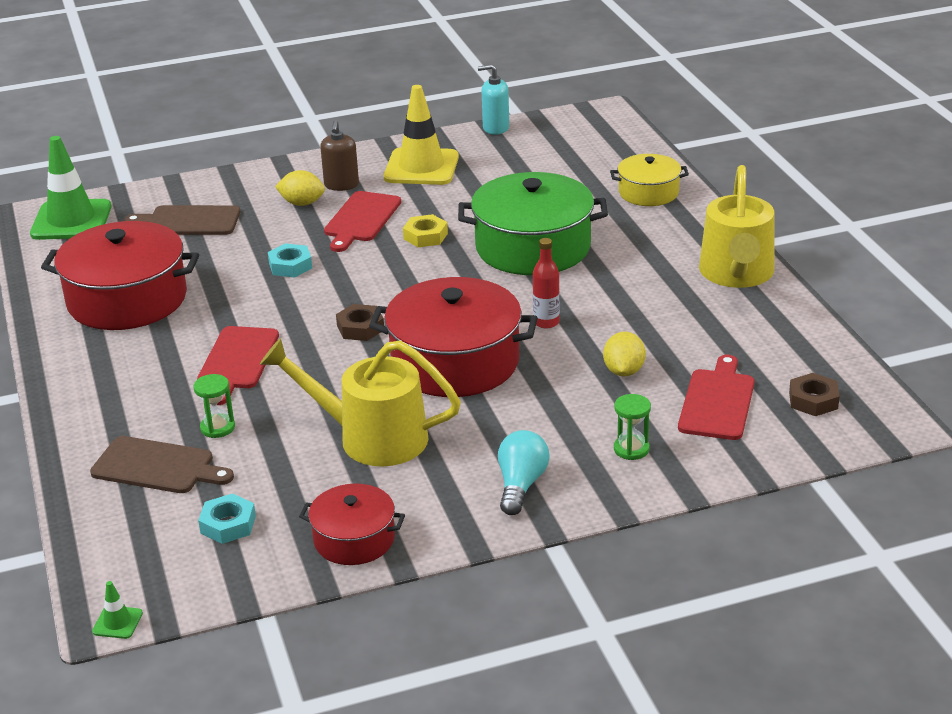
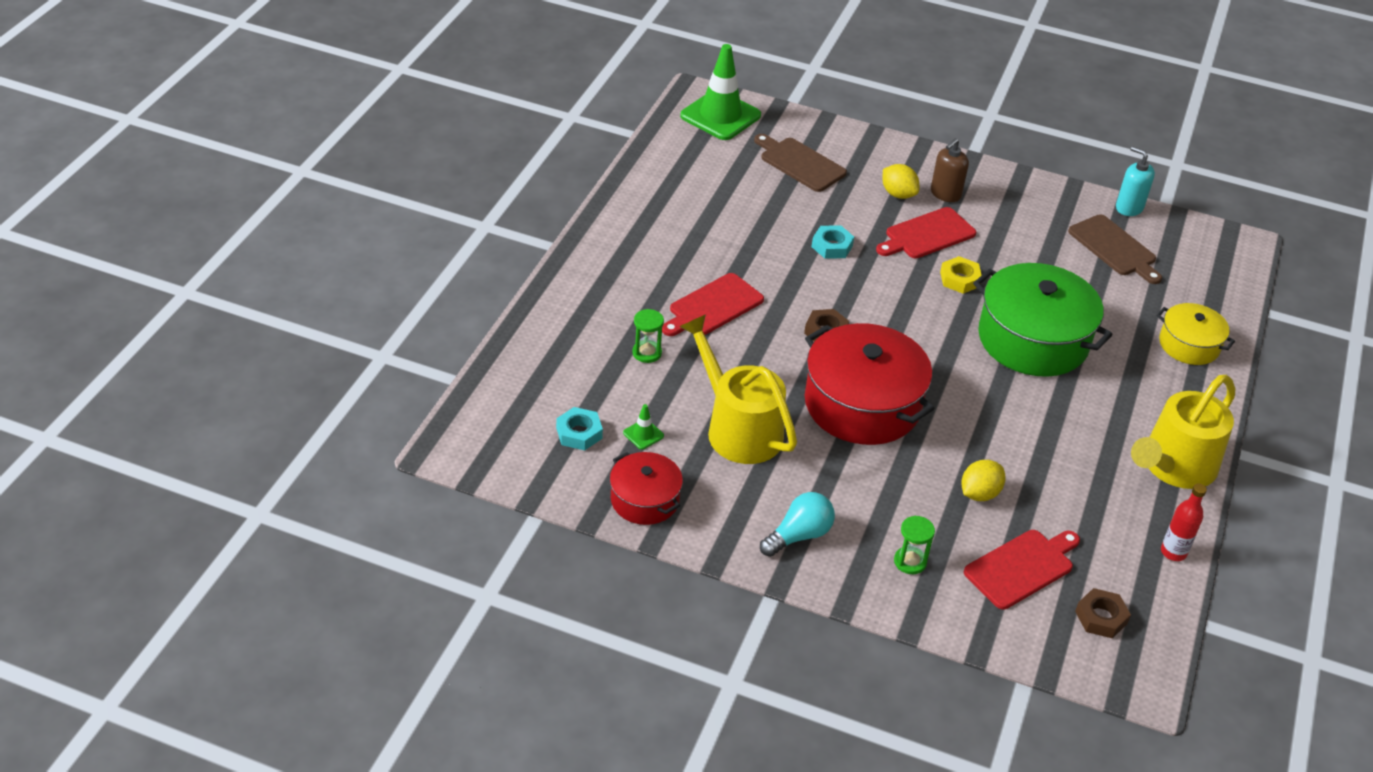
camera: 35 degrees right, 10 degrees up
(117, 622) = (447, 459): green traffic cone -> green traffic cone (643, 434)
(127, 299) = (692, 208): red pot -> none
(157, 466) = (580, 358): brown cutting board -> brown cutting board (1114, 248)
(421, 167) = (1025, 212): yellow traffic cone -> none
(546, 322) = (968, 413): red bottle -> red bottle (1173, 552)

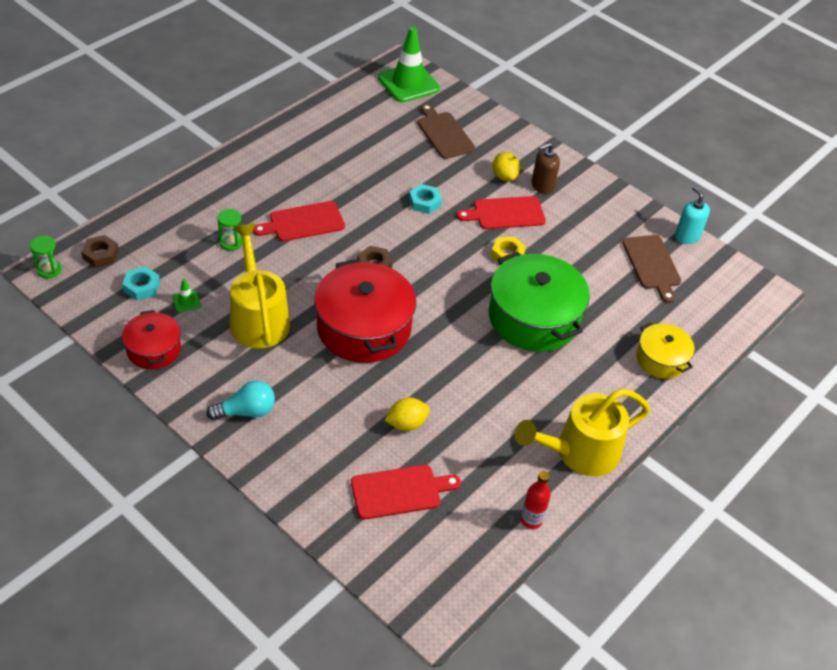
camera: 20 degrees right, 5 degrees up
(910, 562) = (316, 458): green hourglass -> green hourglass (49, 270)
(1101, 617) = (435, 551): brown nut -> brown nut (100, 254)

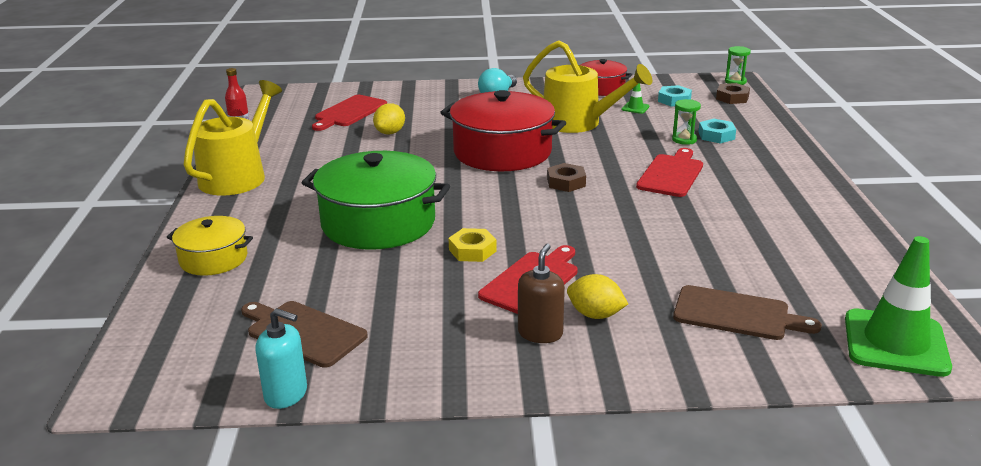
camera: 140 degrees right, 20 degrees down
(424, 202) = (619, 242): turquoise nut -> turquoise nut (716, 135)

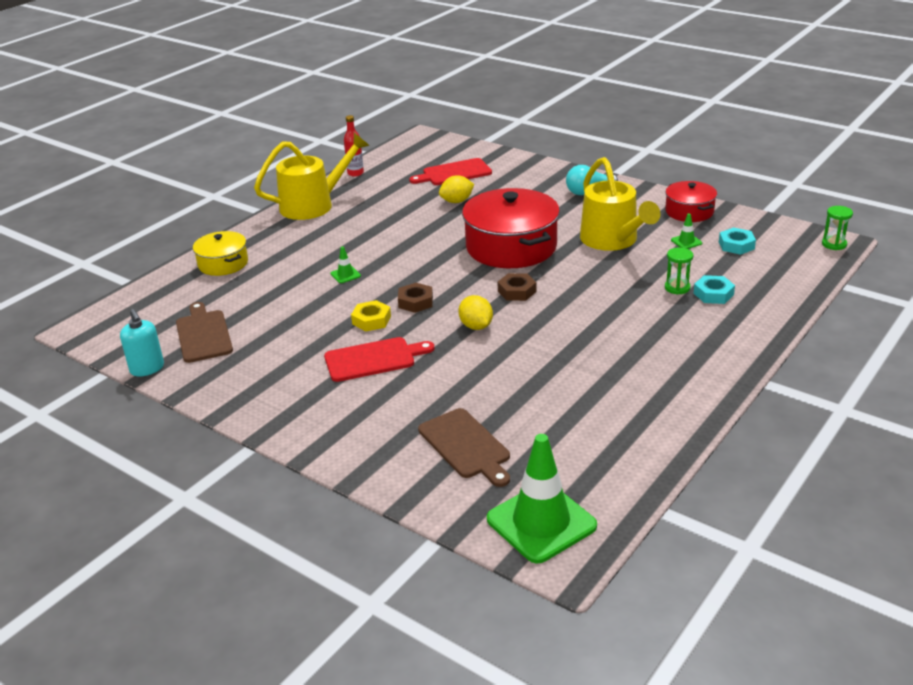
camera: 40 degrees right, 5 degrees up
(378, 223) = (345, 275): green pot -> green traffic cone
(540, 333) = (324, 397): brown soap dispenser -> none
(595, 315) = (375, 401): yellow lemon -> yellow lemon (476, 326)
(671, 174) = (610, 315): red cutting board -> none
(732, 98) = (798, 261): brown nut -> brown nut (415, 302)

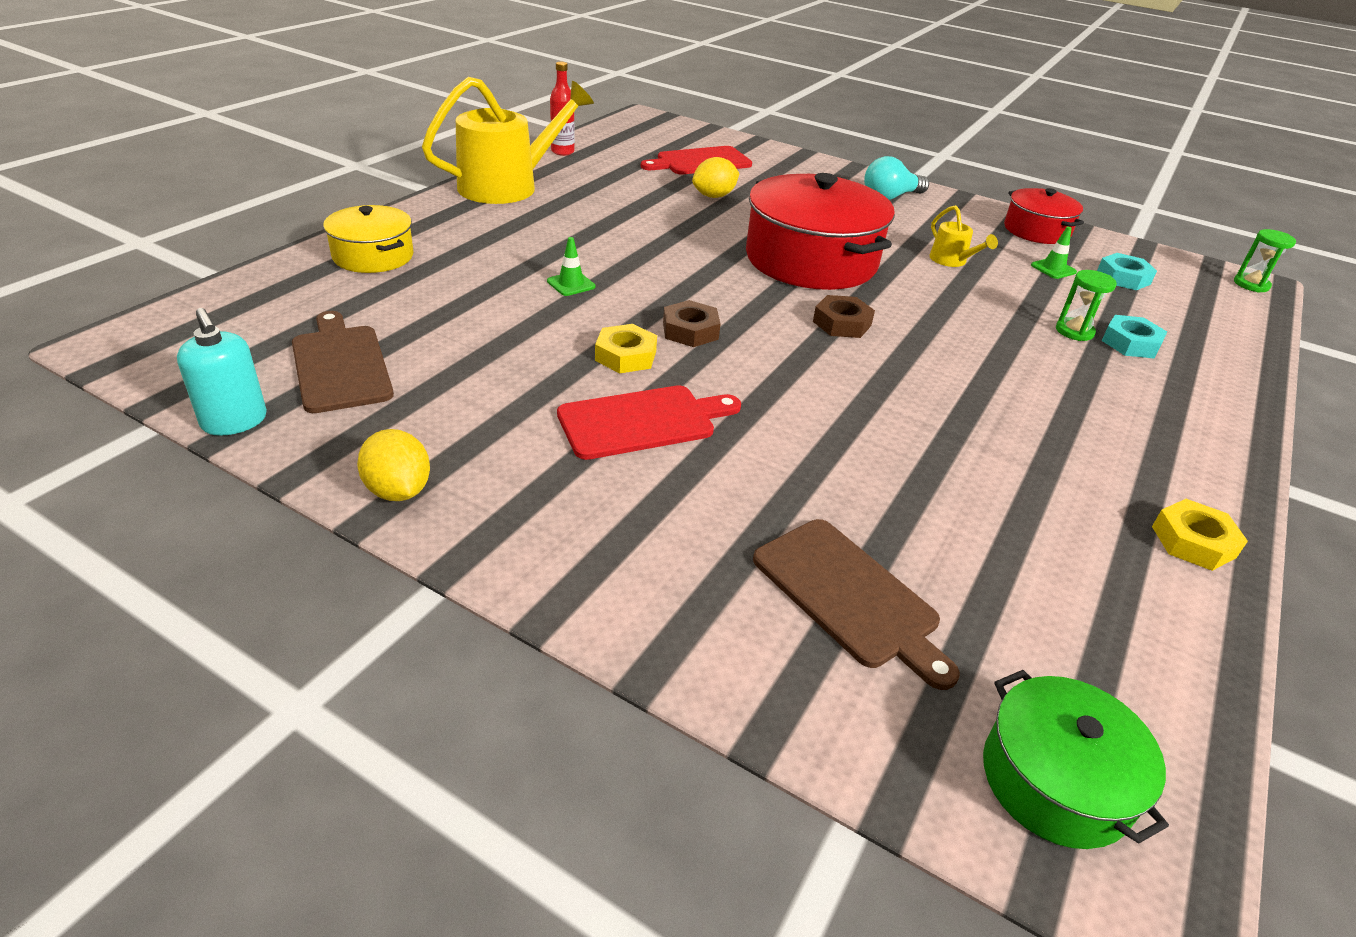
camera: 10 degrees left, 5 degrees up
(476, 326) = (797, 374): yellow lemon -> yellow lemon (398, 491)
(541, 522) = (1055, 780): green traffic cone -> green pot
(613, 241) = (952, 261): yellow watering can -> yellow watering can, size x0.45
(682, 414) = (1193, 542): none -> yellow nut

